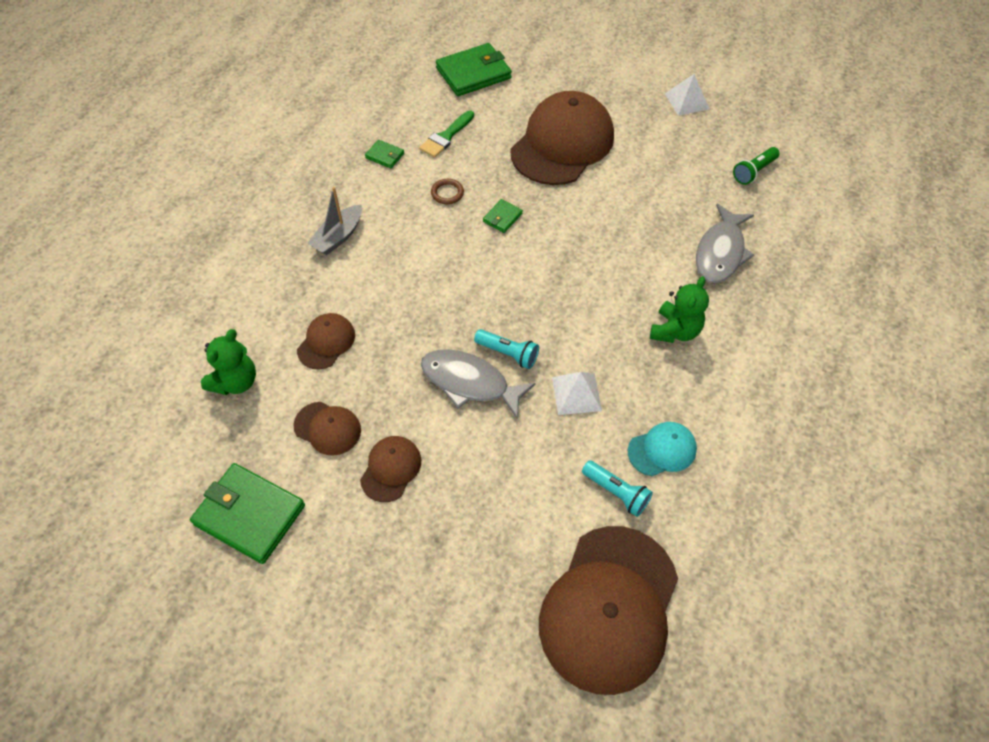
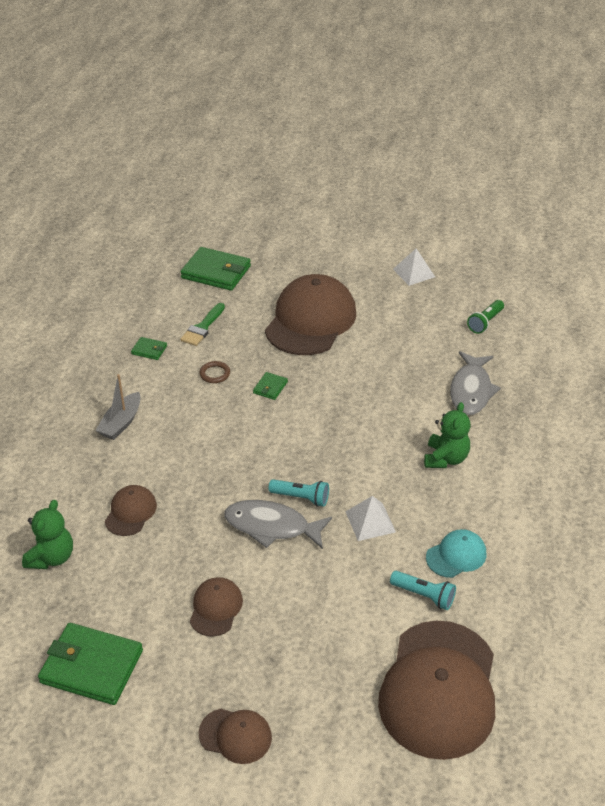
camera: 10 degrees left, 15 degrees down
(327, 428) = (149, 583): brown cap -> brown cap (235, 735)
(473, 73) = (216, 272): green wallet -> green wallet turned 60 degrees clockwise

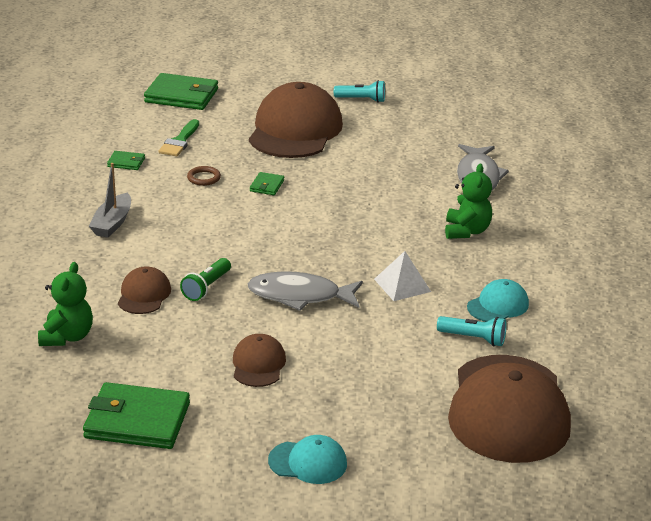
camera: 10 degrees left, 10 degrees down
(235, 735) = (308, 462): brown cap -> turquoise cap
(301, 498) = (324, 271): turquoise flashlight -> turquoise flashlight (361, 99)
(414, 273) = (393, 87): white pyramid -> none
(485, 322) = (478, 123): green flashlight -> green flashlight (206, 287)

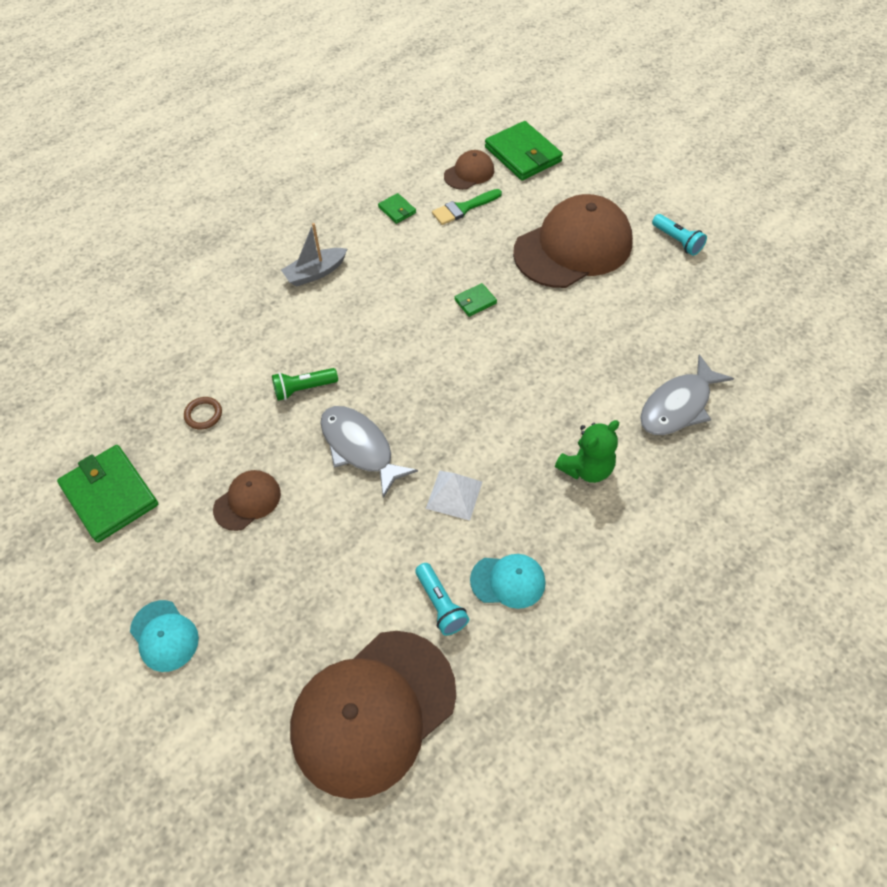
camera: 45 degrees right, 25 degrees up
(67, 337) = (160, 374): green teddy bear -> none
(144, 294) = (254, 366): brown cap -> brown cap (469, 173)
(204, 178) = (435, 262): brown ring -> brown ring (203, 414)

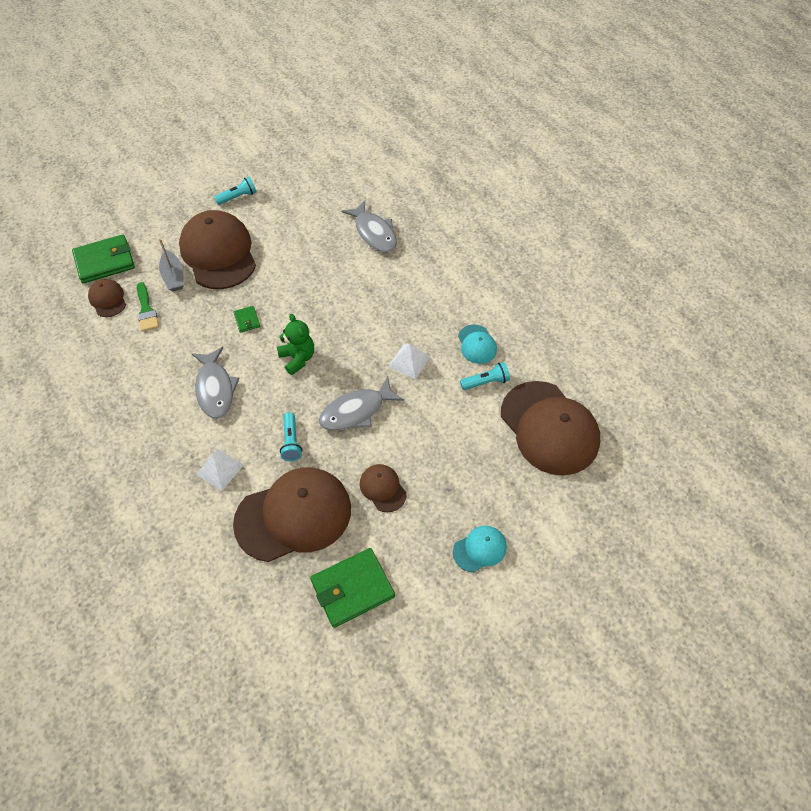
camera: 80 degrees left, 0 degrees up
(203, 414) = (293, 515): brown ring -> brown cap
(258, 330) = (219, 469): none -> white pyramid
(304, 389) = (291, 442): green flashlight -> turquoise flashlight
(315, 273) = (172, 421): grey boat -> grey boat (173, 276)
(366, 298) = (215, 389): none -> grey fish
(397, 210) = (126, 355): green wallet -> none
(508, 581) = (477, 344): turquoise cap -> turquoise cap turned 150 degrees clockwise
(586, 468) = (407, 289): green teddy bear -> green teddy bear (297, 358)

